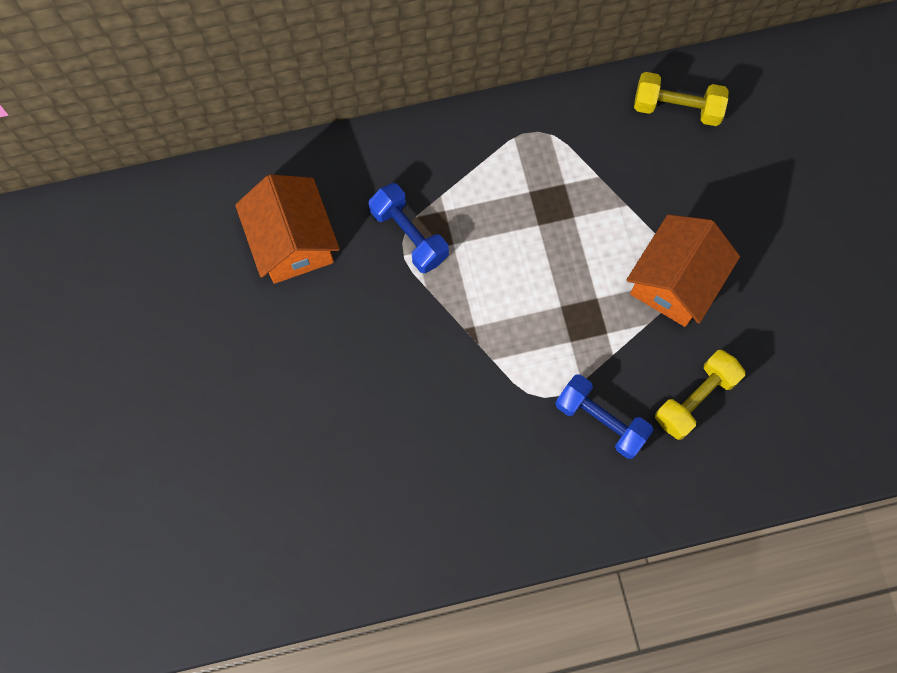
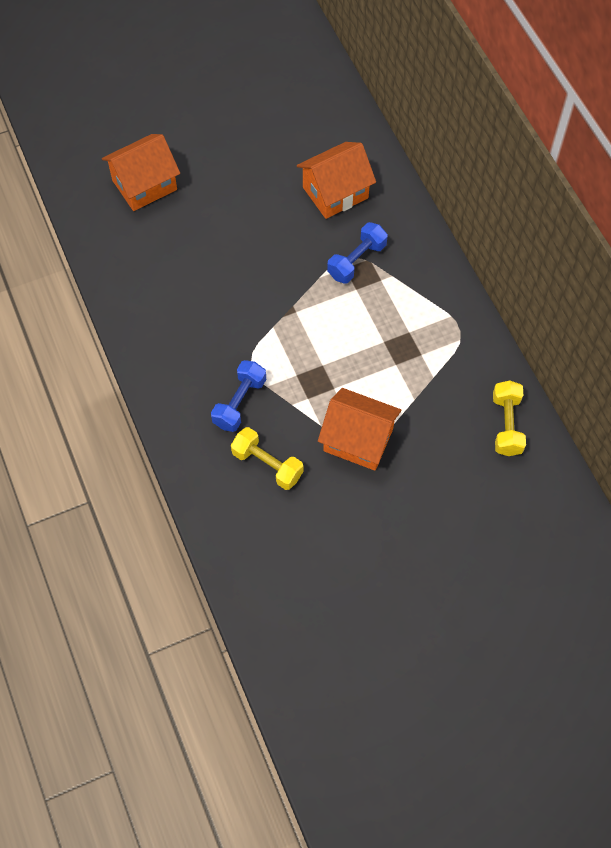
camera: 80 degrees right, 10 degrees down
(219, 504) = (144, 185): none -> orange house

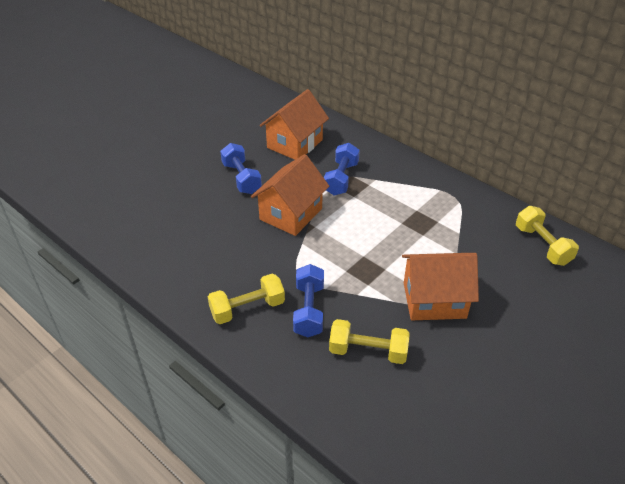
camera: 25 degrees left, 20 degrees down
(144, 185) = (131, 183): orange house -> orange house (291, 214)
(187, 379) = (247, 308): none -> yellow dumbbell
(255, 220) = (241, 178): none -> blue dumbbell

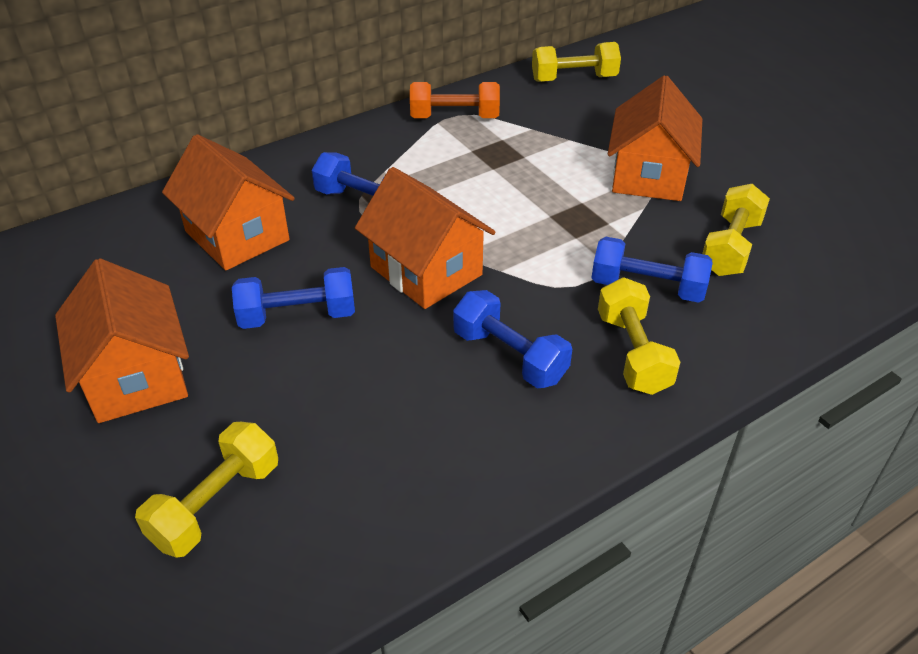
camera: 75 degrees left, 0 degrees up
(124, 185) = (216, 504): none -> yellow dumbbell
(190, 144) = (136, 376): none -> orange house
(232, 258) = (509, 356): none -> blue dumbbell
(450, 196) = (454, 117): none -> orange dumbbell

